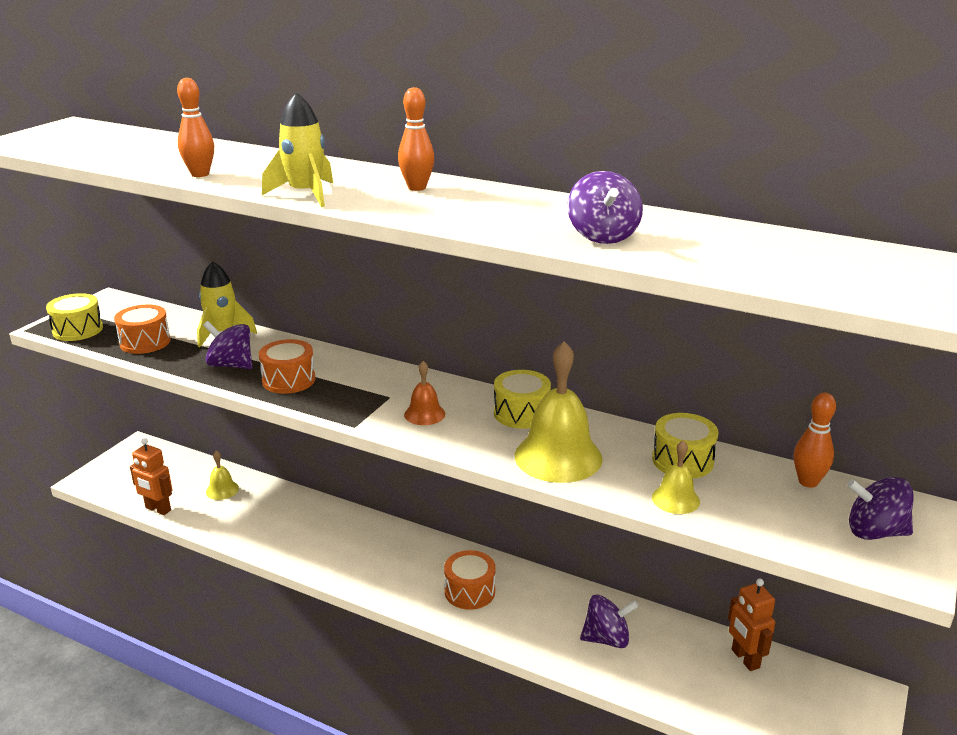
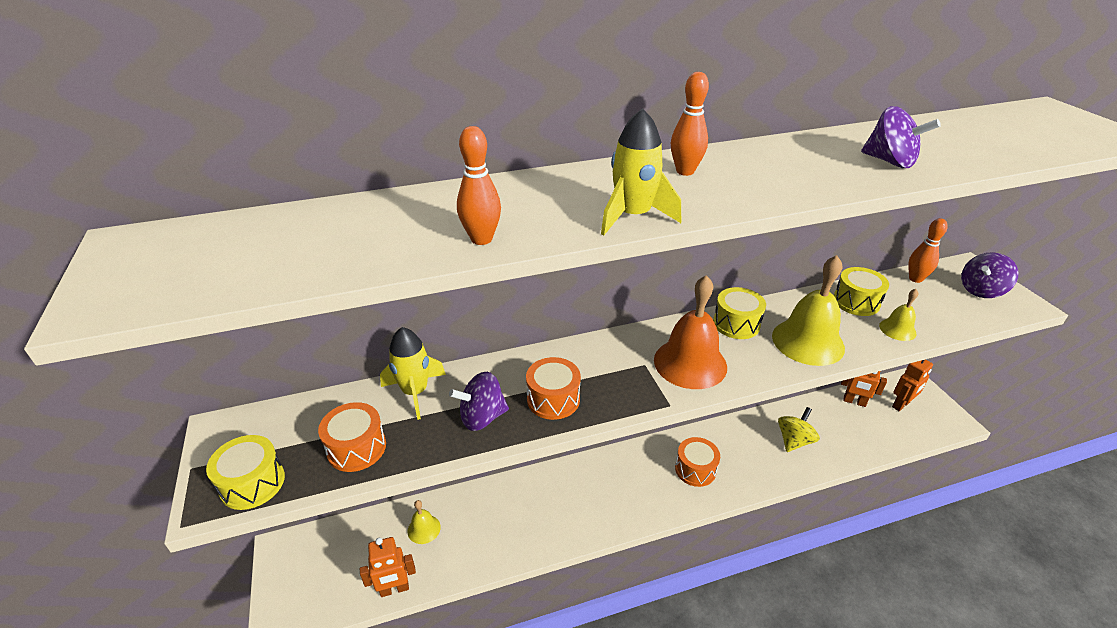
camera: 45 degrees left, 10 degrees up
(424, 414) = (690, 363): orange bell -> orange bell, size x1.98
(606, 639) = (794, 441): purple spinning top -> yellow spinning top
(805, 701) = (901, 405): none -> orange robot

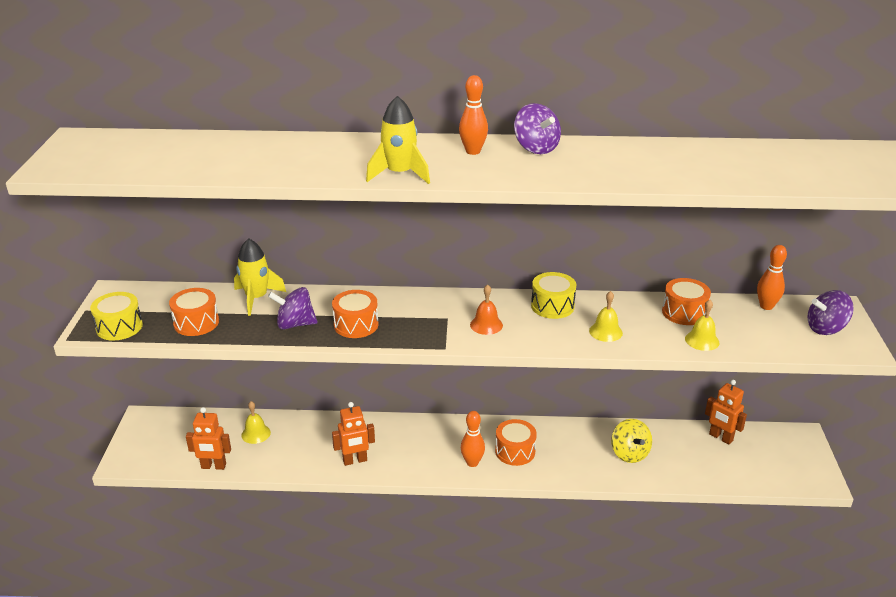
camera: 20 degrees right, 5 degrees down
(481, 239) = (285, 171): orange bowling pin -> orange bowling pin (472, 462)
(690, 363) = (486, 325): orange bell -> orange bell, size x0.50
(794, 441) = (629, 453): yellow spinning top -> yellow spinning top turned 105 degrees clockwise
(808, 341) = (605, 332): yellow bell -> yellow bell, size x0.50
(856, 302) = (684, 312): yellow drum -> orange drum
(889, 161) = (650, 170): purple spinning top -> purple spinning top (536, 148)
(901, 405) = (771, 452): orange robot -> orange robot (355, 461)

